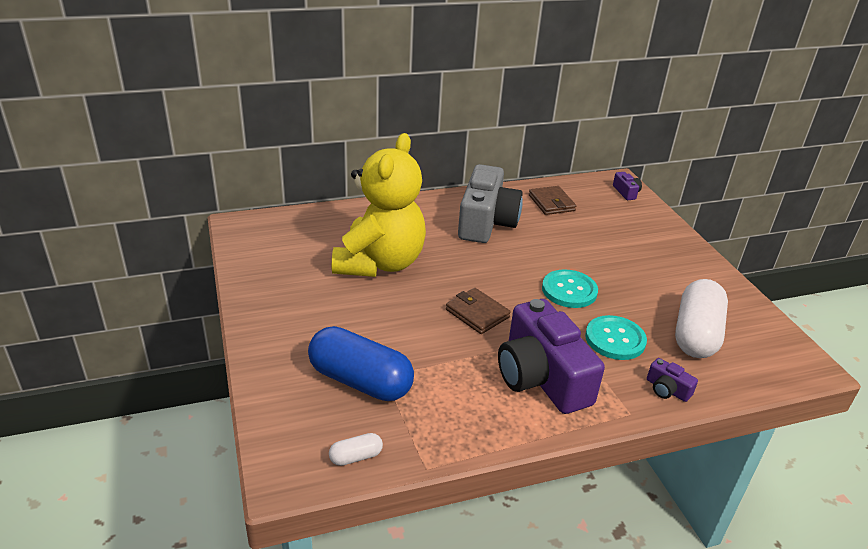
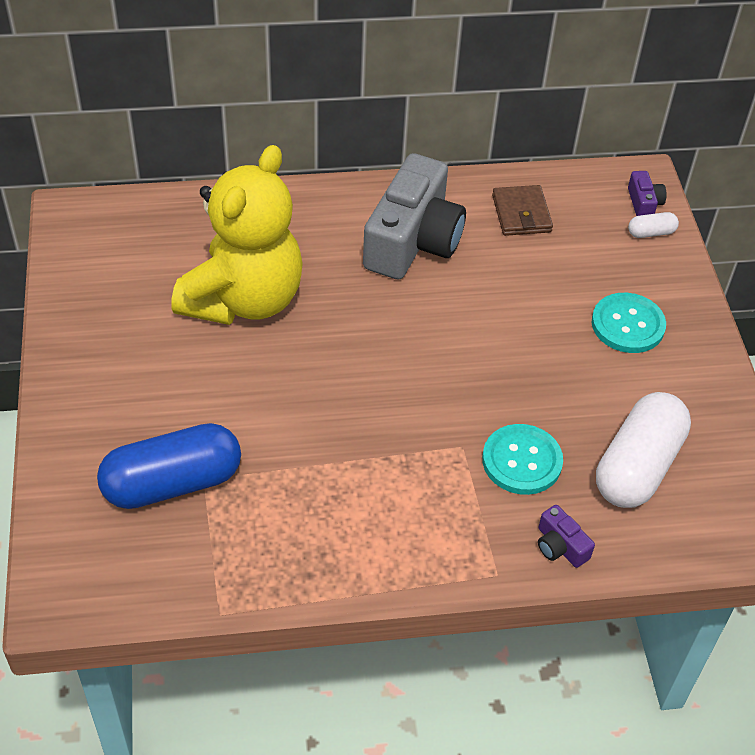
camera: 10 degrees right, 15 degrees up
(356, 457) = (141, 587): white capsule -> white capsule (651, 233)
(360, 381) = (172, 483): blue capsule -> blue capsule turned 60 degrees counterclockwise
(477, 313) = (350, 398): brown wallet -> none
(541, 377) = (402, 506): purple camera -> none
(569, 290) = (489, 374): turquoise button -> turquoise button (627, 325)

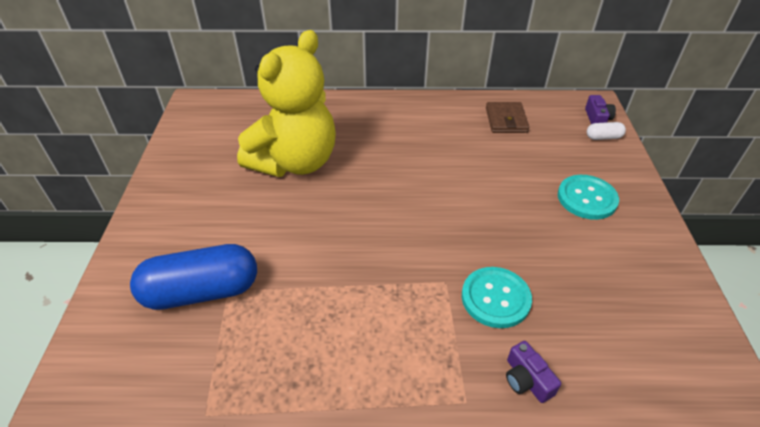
camera: 10 degrees right, 5 degrees down
(413, 240) = (425, 132): grey camera -> none
(638, 466) = (598, 312): white capsule -> none

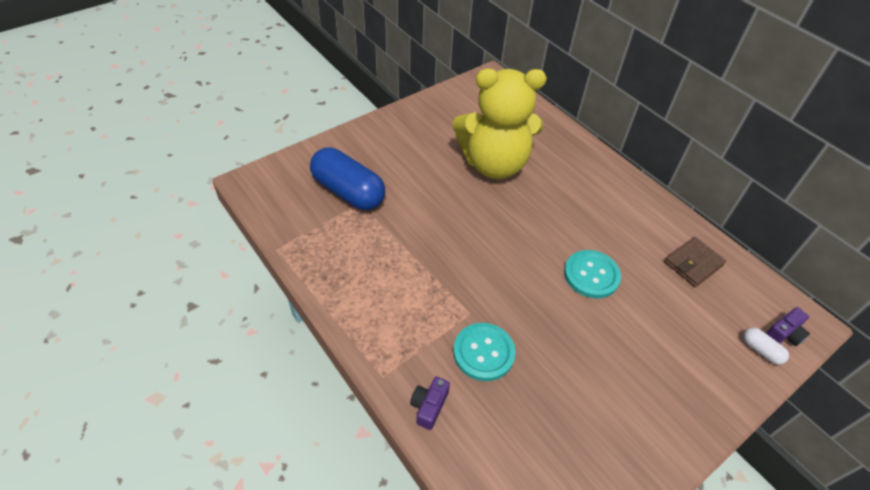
camera: 50 degrees right, 5 degrees up
(587, 198) = (658, 370): turquoise button -> turquoise button (591, 275)

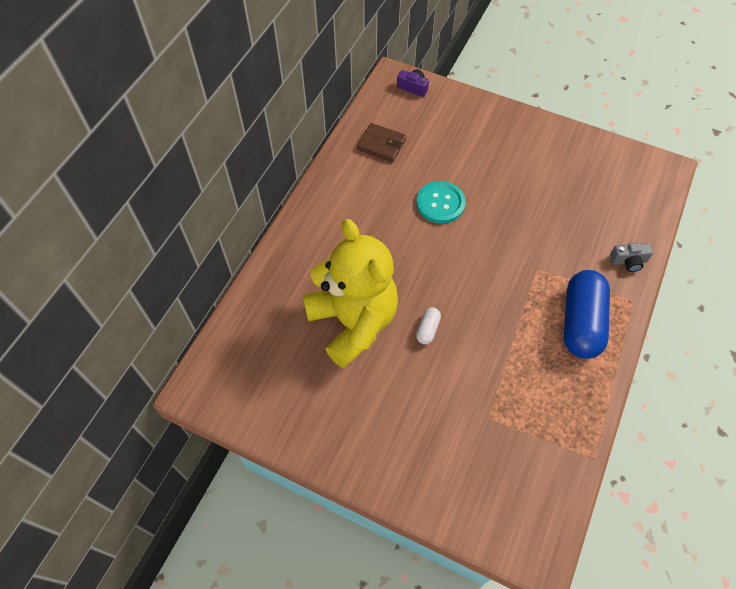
camera: 115 degrees left, 10 degrees up
(348, 191) = (481, 437): blue capsule -> blue capsule (581, 322)
(429, 406) = (628, 261): purple camera -> grey camera
(483, 352) = (563, 246): turquoise button -> none
(761, 350) = (437, 97): white capsule -> white capsule (427, 329)

